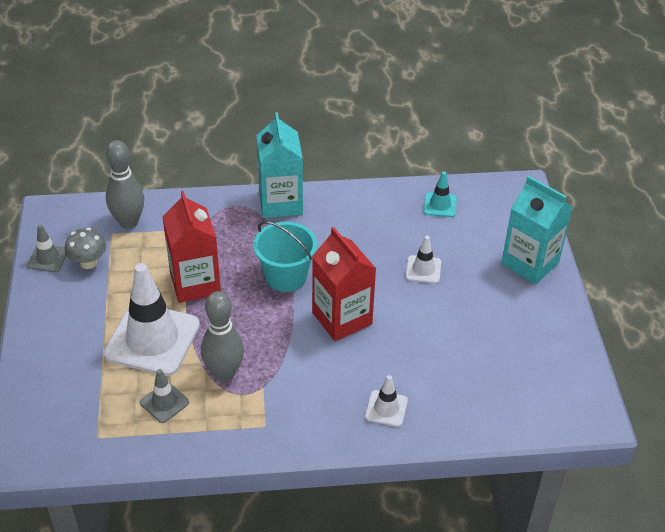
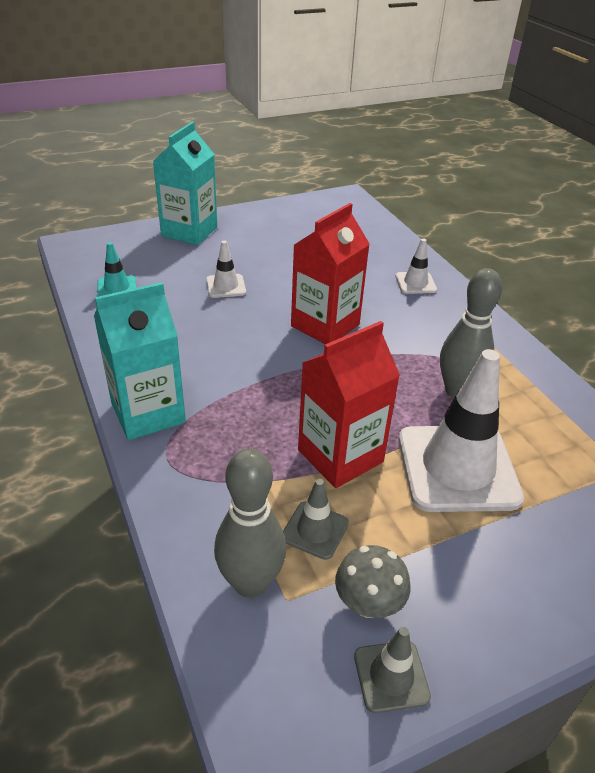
camera: 110 degrees left, 5 degrees down
(164, 402) = (533, 427): grey traffic cone -> grey traffic cone (315, 530)
(286, 276) = (284, 378): turquoise bucket -> none

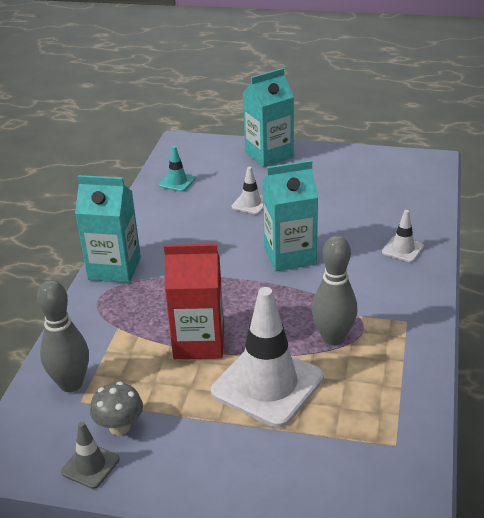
camera: 40 degrees right, 5 degrees down
(315, 530) = (135, 375): grey traffic cone -> none
(325, 325) = (290, 256): red carton -> turquoise carton

